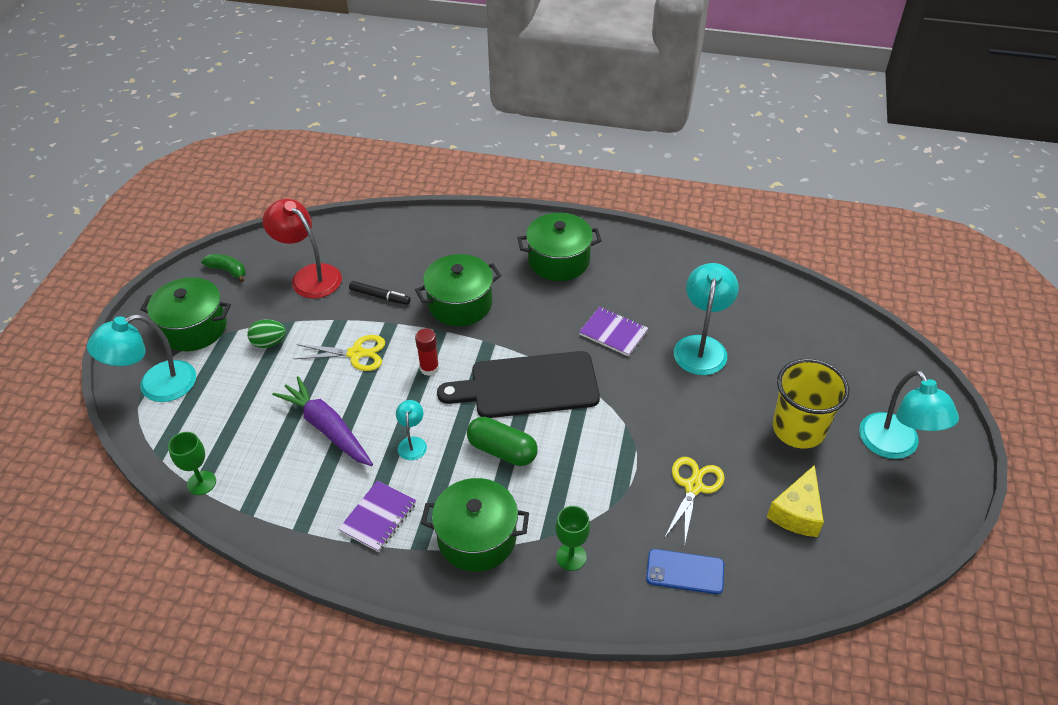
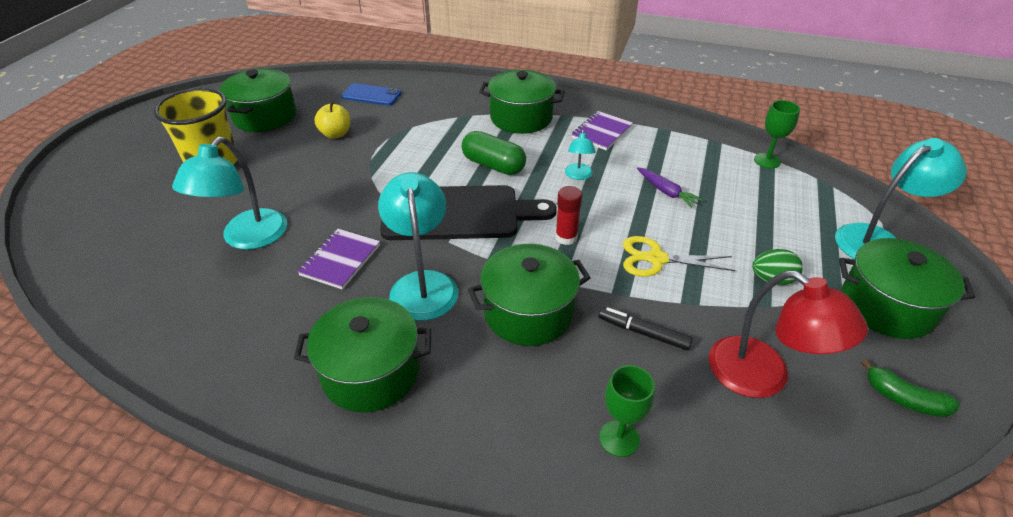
camera: 175 degrees left, 5 degrees down
(327, 428) = (666, 192): purple carrot -> purple carrot, size x0.54
(571, 557) = (451, 105): green goblet -> green goblet (619, 438)
(613, 333) = (340, 260): purple notebook -> purple notebook turned 75 degrees clockwise
(693, 487) = (335, 134): yellow scissors -> yellow apple
(797, 512) = (265, 116): yellow cheese -> green pot
(895, 446) = (141, 147): turquoise lamp -> turquoise lamp (422, 284)

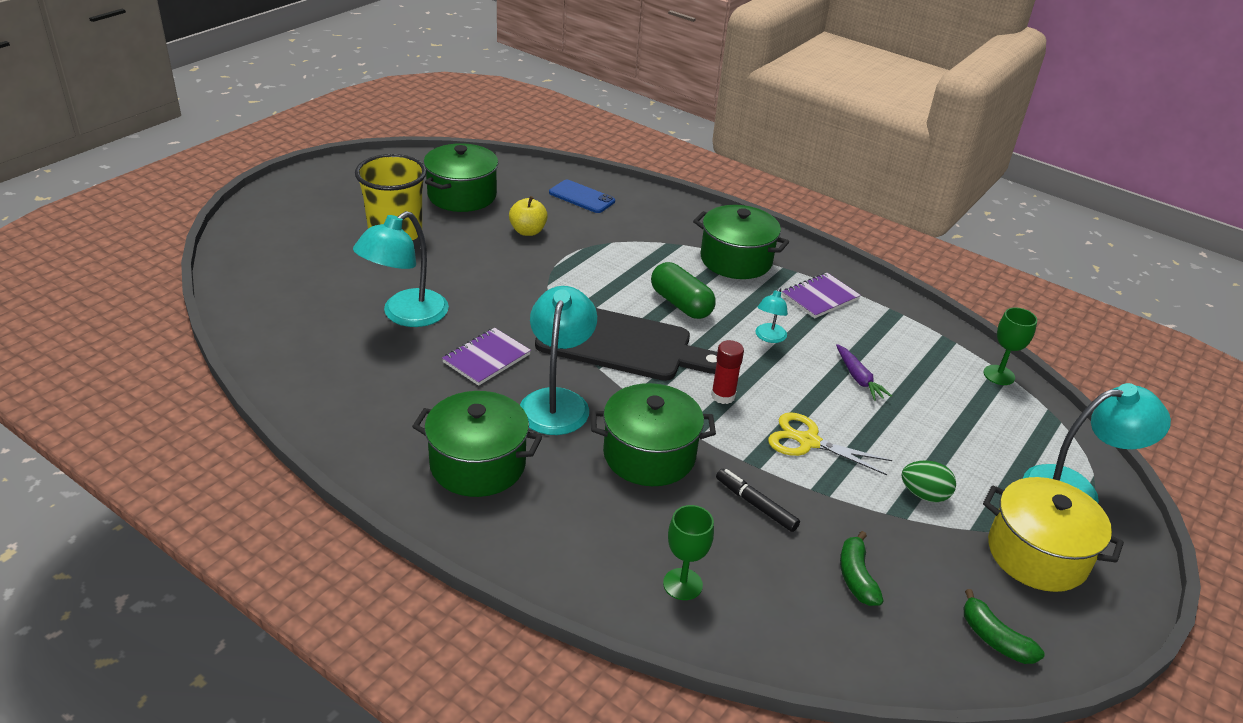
camera: 15 degrees right, 5 degrees down
(763, 377) = (856, 577): red lamp -> green banana
(886, 306) = (1037, 554): green pot -> yellow pot

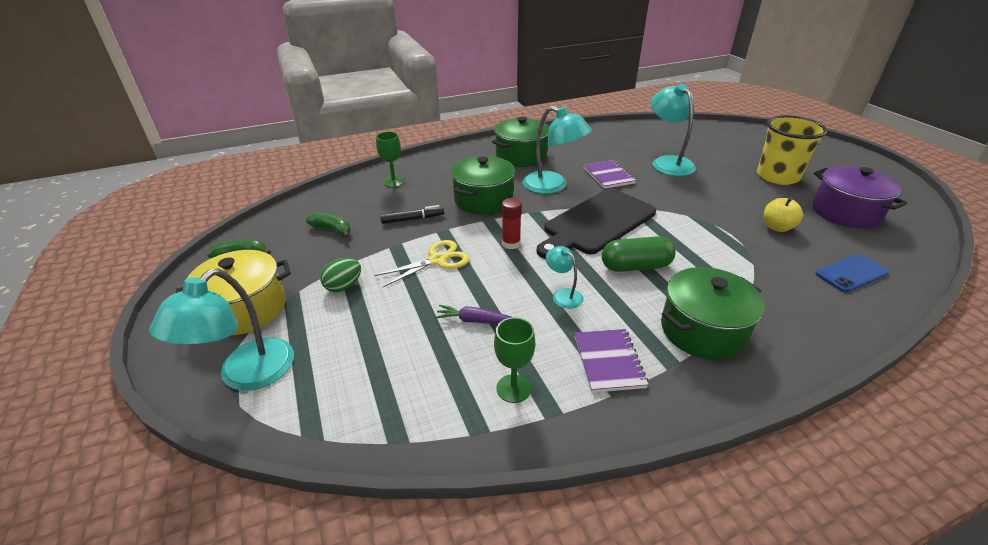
camera: 125 degrees right, 0 degrees up
(462, 195) = (845, 212): green pot -> purple pot
(999, 375) = (397, 434): green goblet -> green goblet (513, 388)

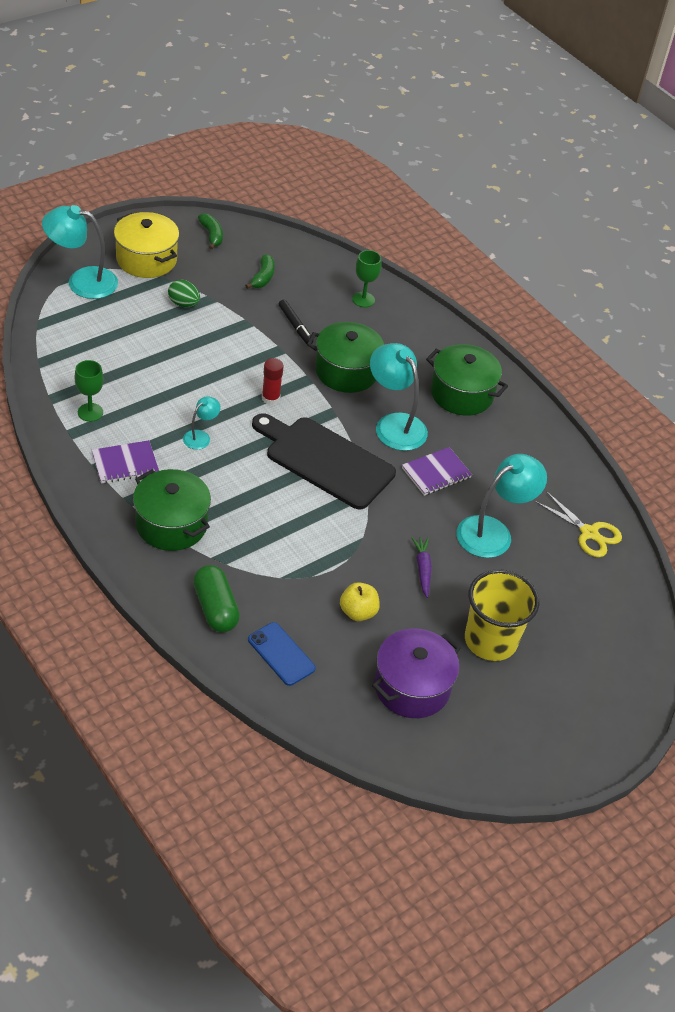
camera: 70 degrees right, 10 degrees up
(437, 260) = (232, 352): yellow scissors -> yellow scissors (589, 533)
(476, 321) = (157, 385): purple carrot -> purple carrot (422, 569)
(552, 186) = (394, 424): turquoise lamp -> turquoise lamp turned 120 degrees clockwise
(635, 266) = (254, 487): green capsule -> green capsule (215, 608)

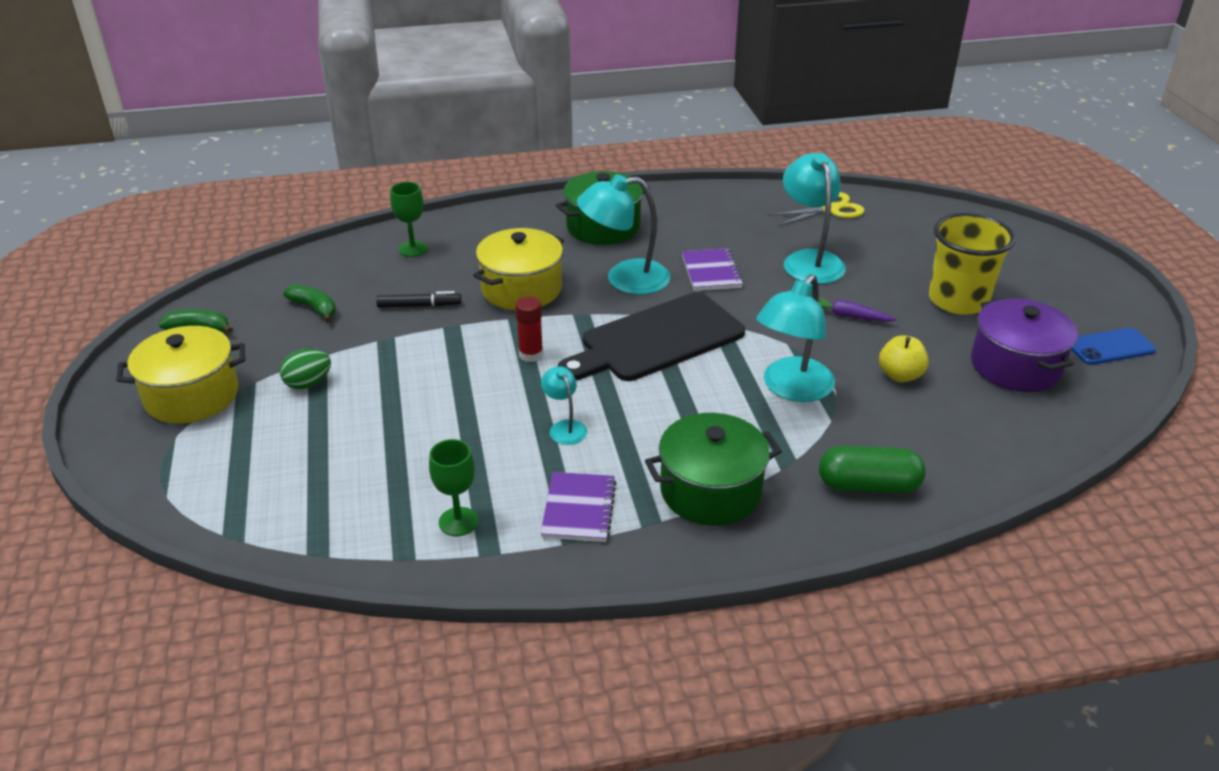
camera: 60 degrees left, 10 degrees down
(82, 281) = (179, 468): turquoise lamp -> turquoise lamp (791, 389)
(281, 654) = (953, 449): blue phone -> blue phone (1110, 347)
(346, 371) = (521, 289): green pot -> yellow pot

